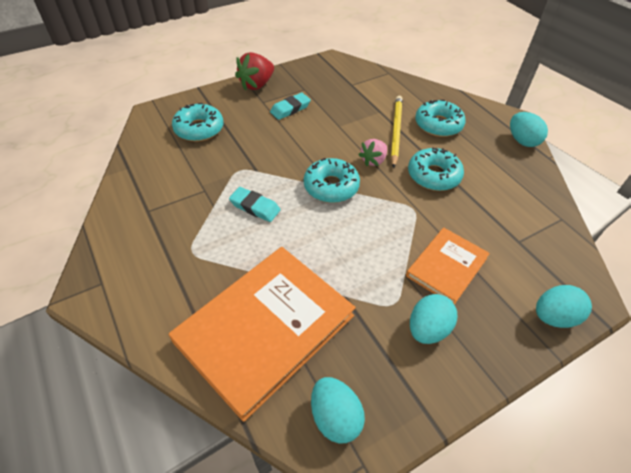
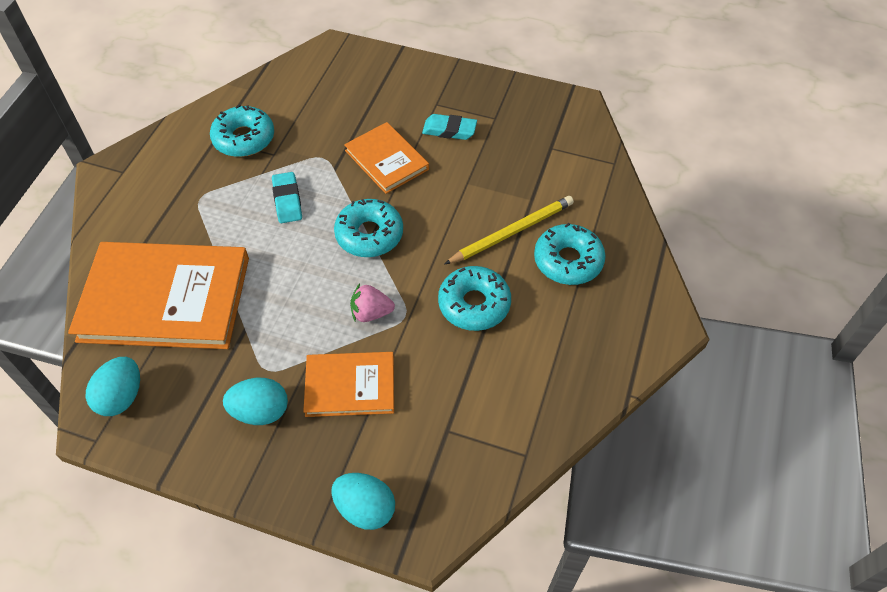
camera: 50 degrees right, 5 degrees up
(199, 129) = (345, 92): turquoise donut -> turquoise donut (244, 138)
(257, 85) = (457, 81): red strawberry -> none
(279, 145) = (386, 160): none -> orange book
(373, 160) = (443, 242): pink strawberry -> pink strawberry (371, 313)
(522, 141) = (631, 353): turquoise egg -> none

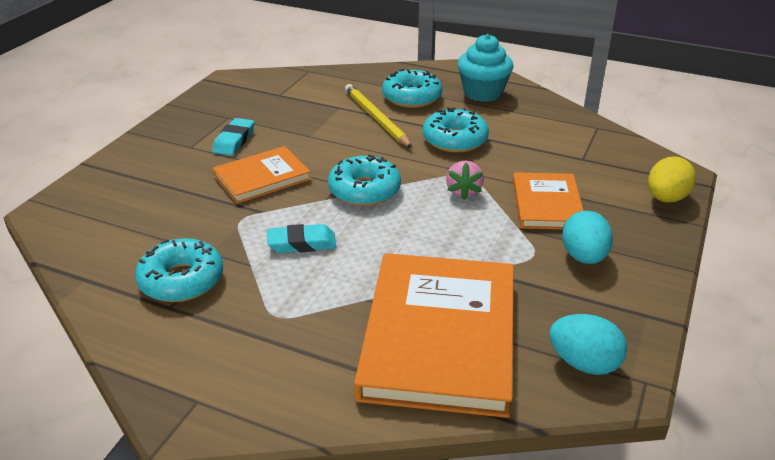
camera: 85 degrees left, 20 degrees down
(365, 508) = (666, 198): turquoise egg -> yellow egg
(594, 331) = (483, 93): none -> turquoise cupcake

